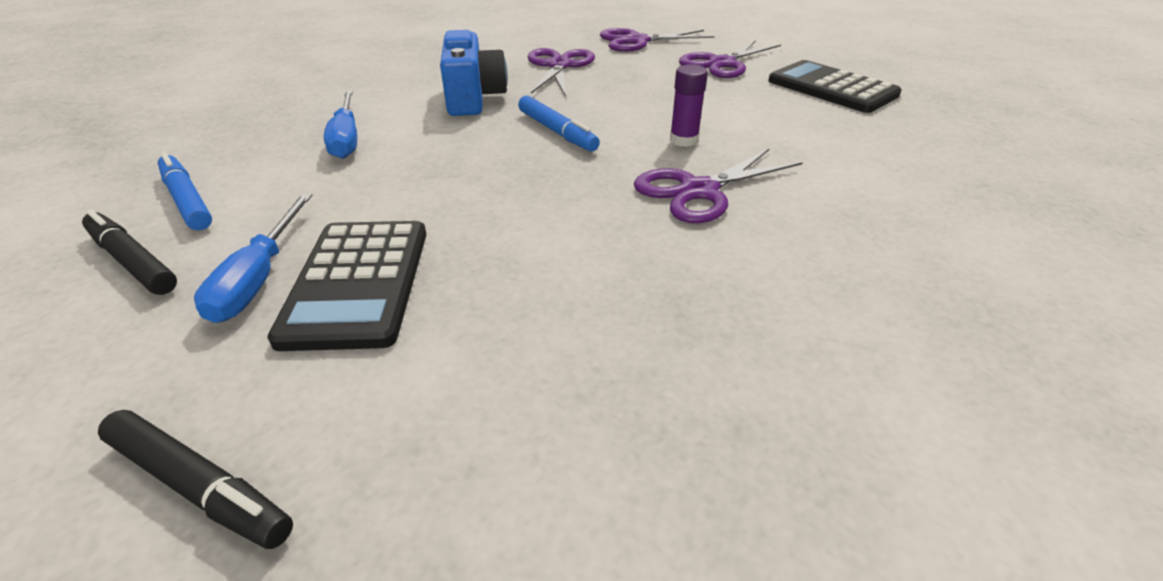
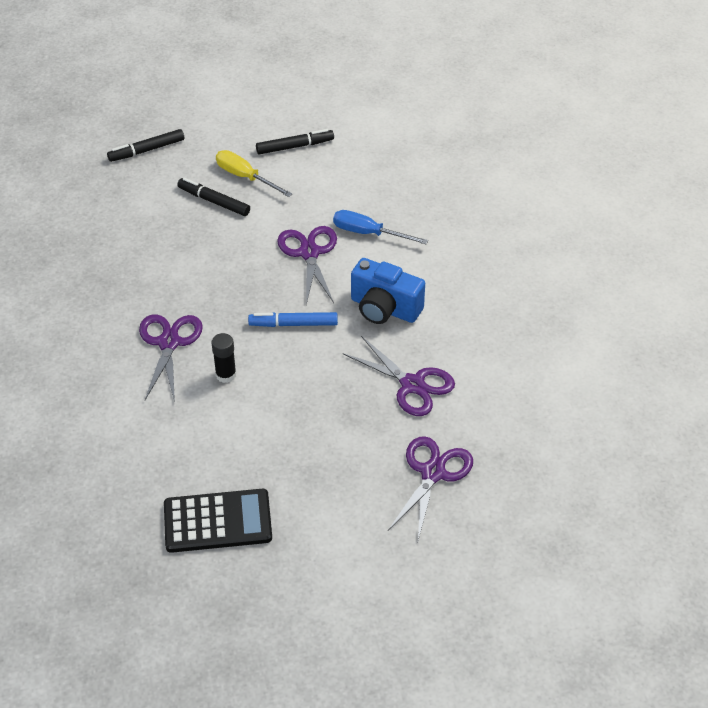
camera: 125 degrees right, 10 degrees up
(187, 200) = (342, 166): blue marker -> none
(259, 278) = (245, 177): blue screwdriver -> yellow screwdriver
(357, 283) = (214, 201): black calculator -> black marker
(683, 140) = (226, 375): purple glue stick -> black glue stick
(721, 63) = (327, 492): purple scissors -> purple scissors (309, 253)

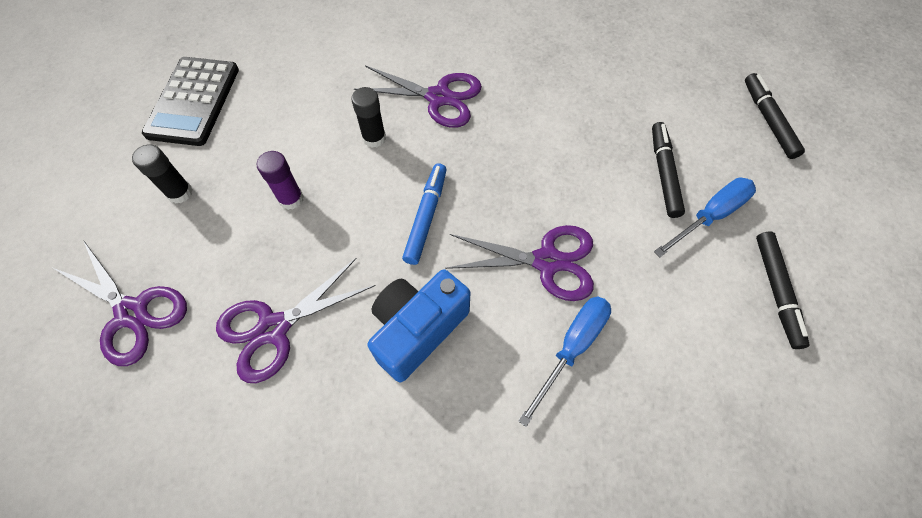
camera: 105 degrees right, 15 degrees up
(214, 201) = (663, 173): black marker -> black marker turned 45 degrees counterclockwise
(245, 177) = (710, 216): yellow screwdriver -> blue screwdriver
(303, 411) = (291, 199): none -> purple glue stick
(320, 488) = (180, 193): none -> black glue stick

